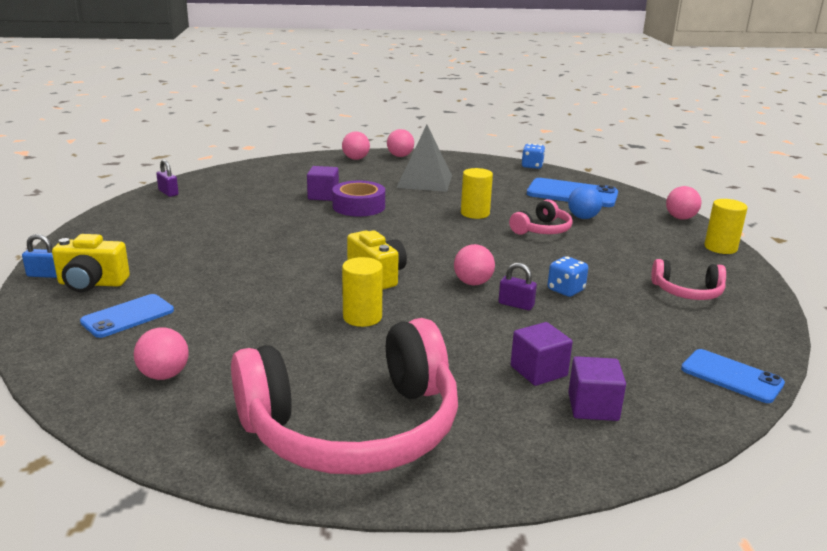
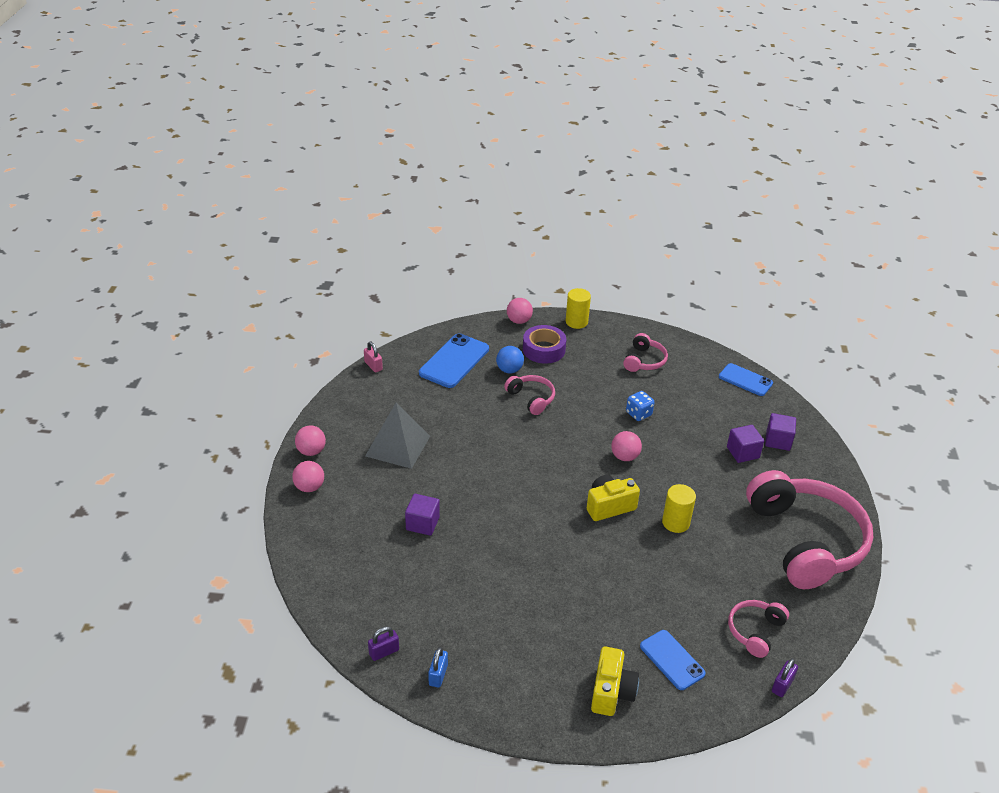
camera: 80 degrees left, 15 degrees up
(45, 275) = (591, 731): blue padlock -> blue padlock (438, 675)
(164, 375) = (755, 631): pink ball -> pink headphones
(359, 206) = (457, 501): purple tape -> purple tape (544, 350)
(475, 213) = (489, 428): yellow cylinder -> none
(516, 305) = (659, 442): purple padlock -> purple padlock (782, 685)
(532, 166) = (373, 366): blue dice -> pink padlock
(731, 376) = (745, 380): blue phone -> blue phone turned 75 degrees clockwise

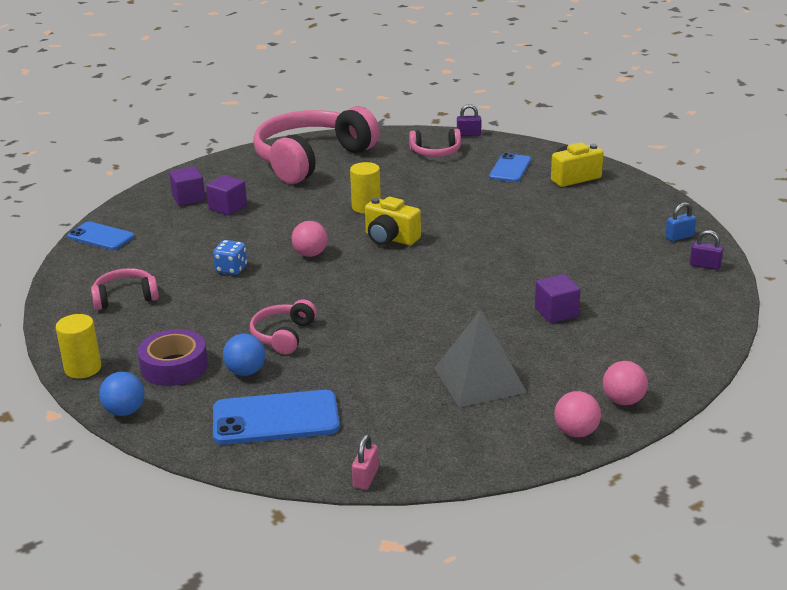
camera: 125 degrees left, 10 degrees down
(519, 321) = (125, 411): pink ball -> blue ball
(745, 380) = (101, 236): blue phone -> blue phone turned 60 degrees counterclockwise

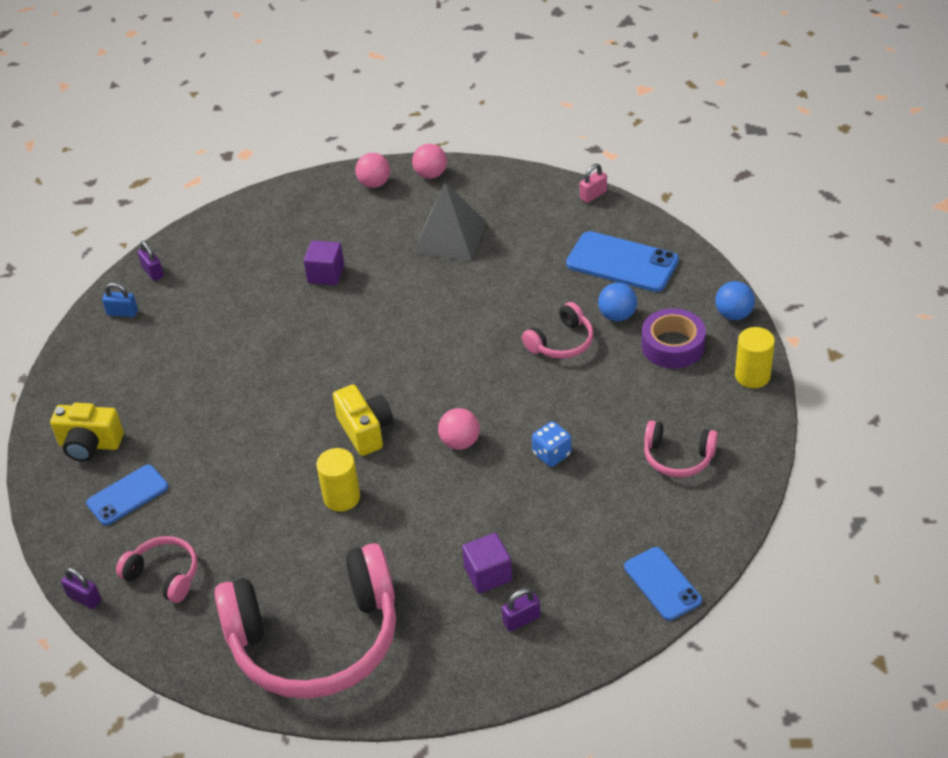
camera: 145 degrees left, 15 degrees up
(189, 198) = (521, 620): purple cube -> purple padlock

